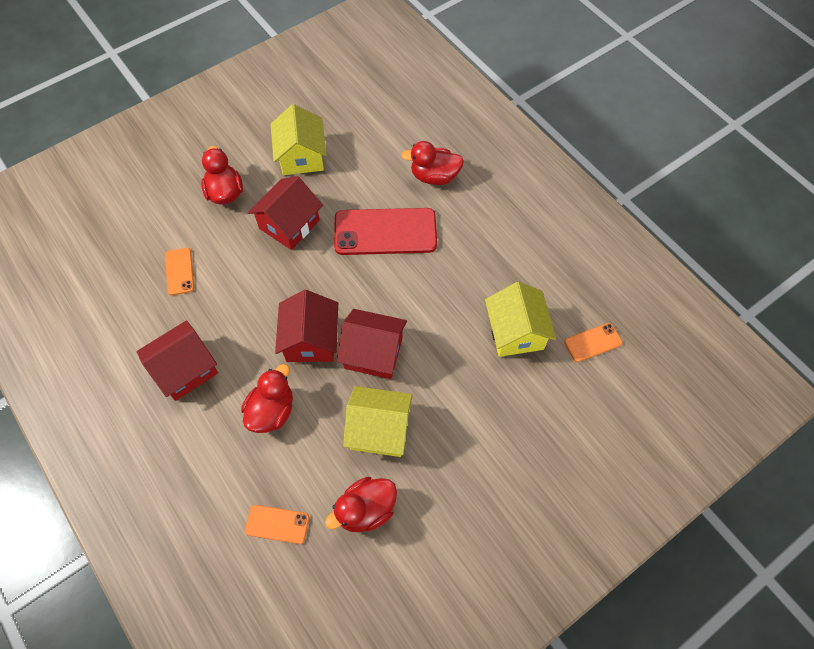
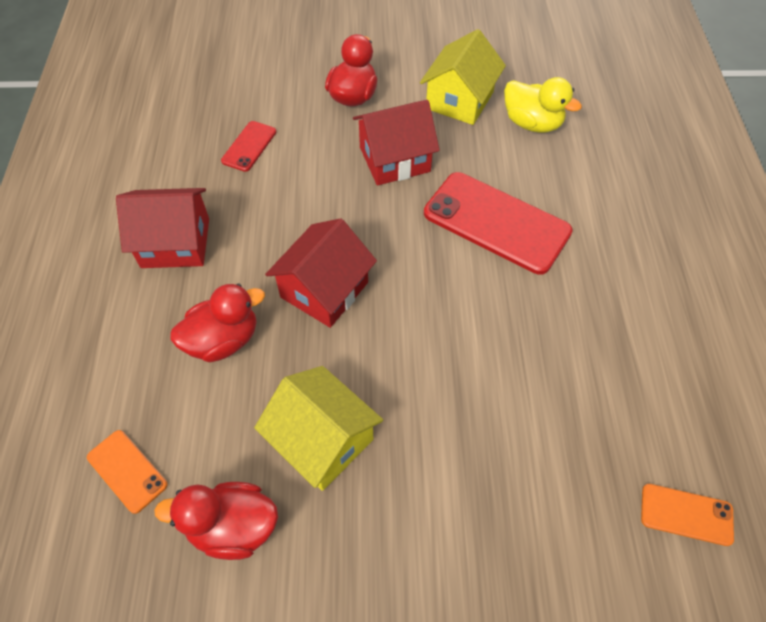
camera: 35 degrees right, 5 degrees down
(180, 271) = (249, 146): orange phone -> red phone
(361, 148) = (532, 123): none -> yellow duck
(373, 353) = (383, 347): red house -> none
(434, 176) = (600, 194): red duck -> none
(515, 332) = (581, 431): yellow house -> none

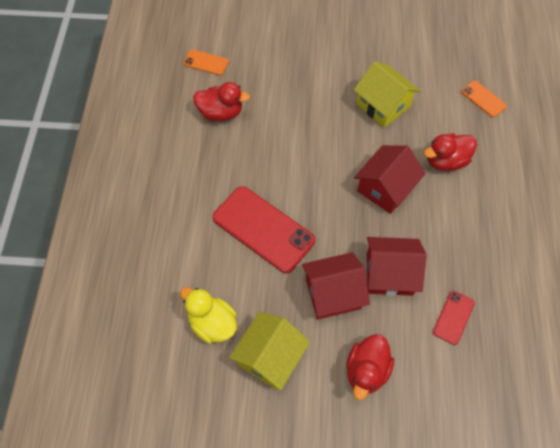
camera: 175 degrees left, 5 degrees up
(175, 243) = (492, 230): red house -> red house (389, 274)
(233, 527) = (424, 73): red duck -> red duck (221, 113)

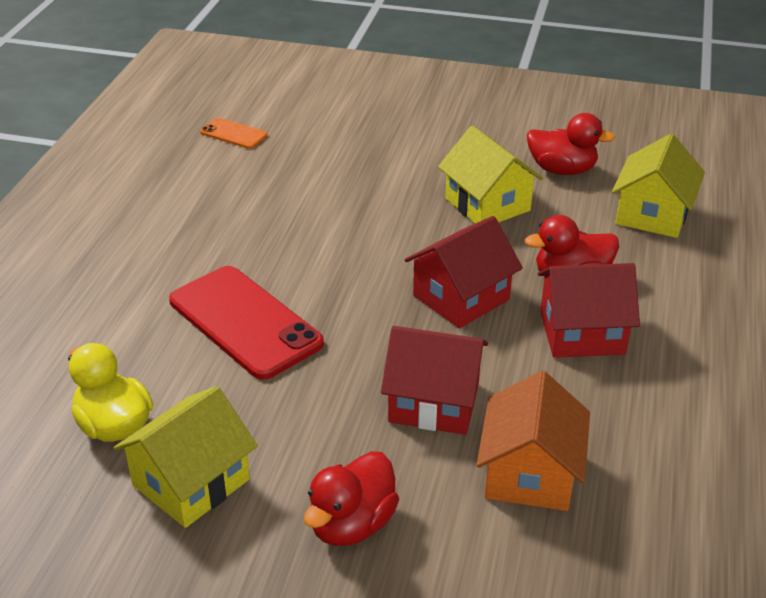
camera: 10 degrees right, 25 degrees down
(221, 113) = (233, 187): red duck -> red duck (562, 170)
(333, 293) = (329, 414): red house -> red house (582, 333)
(453, 317) = (530, 473): red phone -> orange house
(483, 99) = (652, 214): orange phone -> yellow house

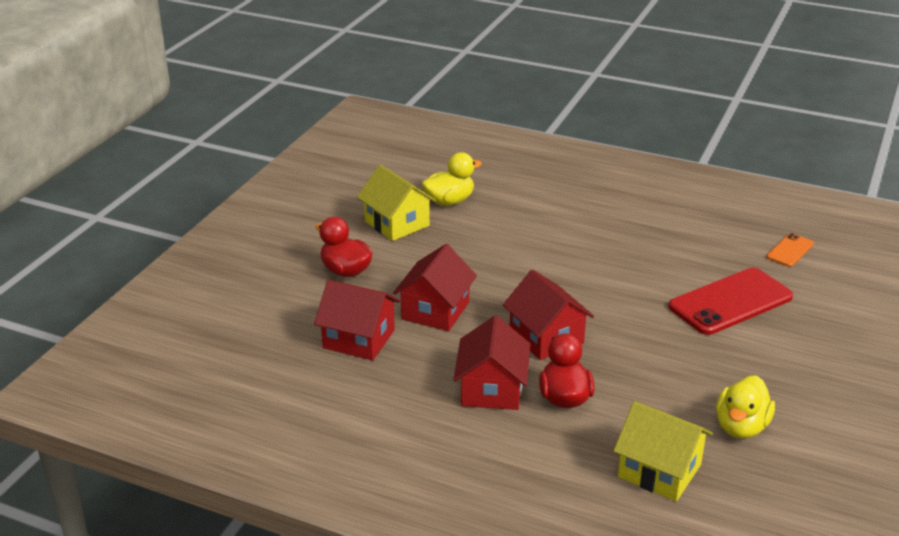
camera: 100 degrees right, 5 degrees down
(245, 322) = (534, 245): red phone -> red phone (730, 302)
(487, 204) = (678, 370): yellow house -> none
(530, 473) = (359, 339): orange house -> red house
(562, 170) = (741, 427): red duck -> yellow duck

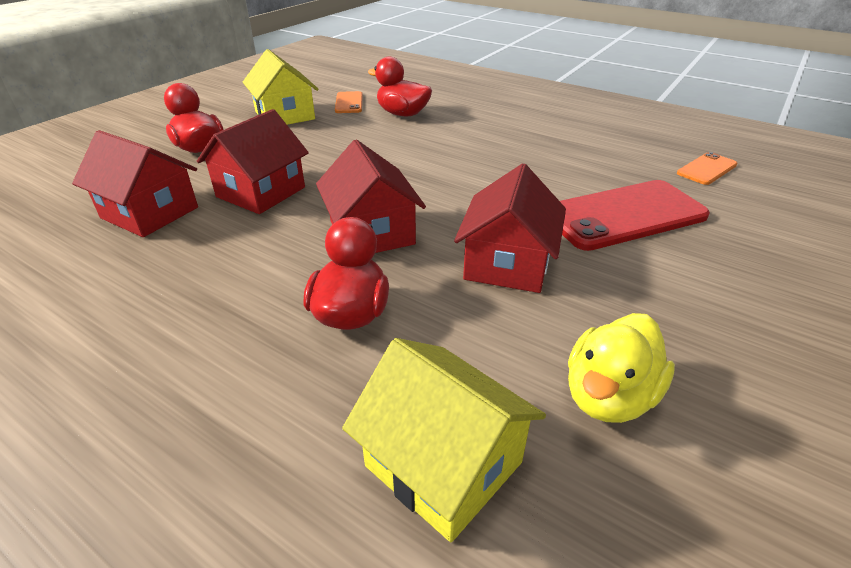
camera: 10 degrees right, 5 degrees up
(449, 201) = (349, 103): yellow duck -> orange phone
(492, 389) = (260, 289): red house -> red house (507, 263)
(509, 211) = (402, 114): none -> red duck

